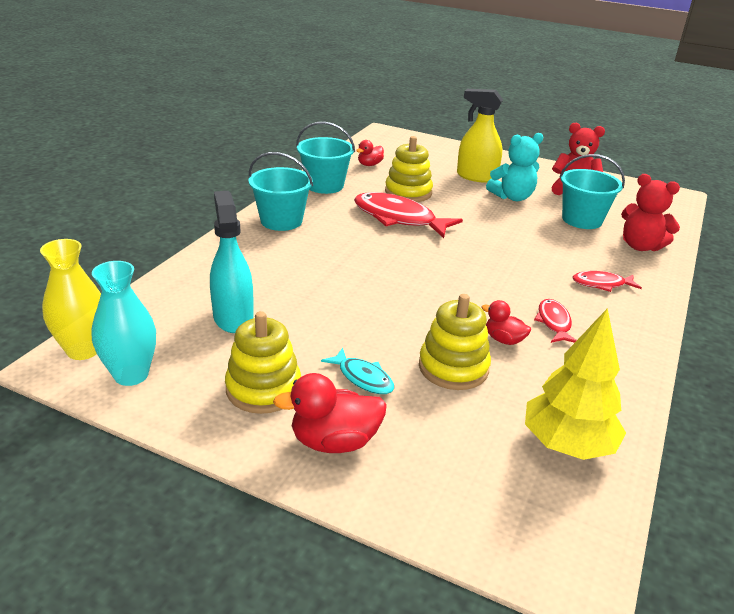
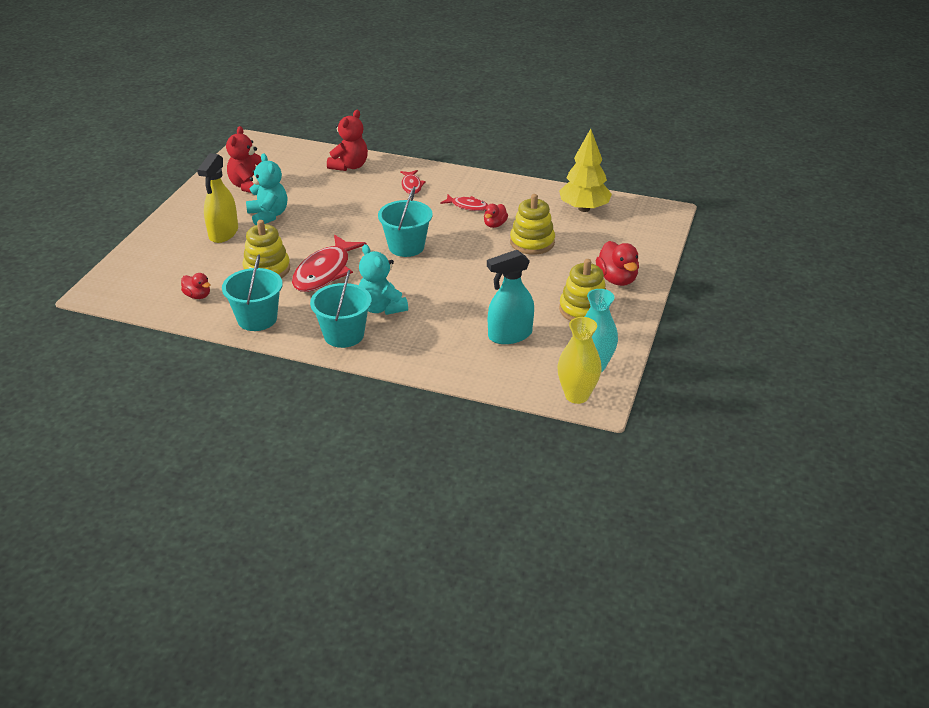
camera: 95 degrees left, 5 degrees up
(322, 243) = (381, 308): none -> turquoise teddy bear
(363, 378) = (556, 274): turquoise fish -> none
(554, 322) = (467, 206): red fish -> red fish turned 150 degrees counterclockwise
(582, 220) = (308, 186): turquoise bucket -> turquoise bucket (406, 247)

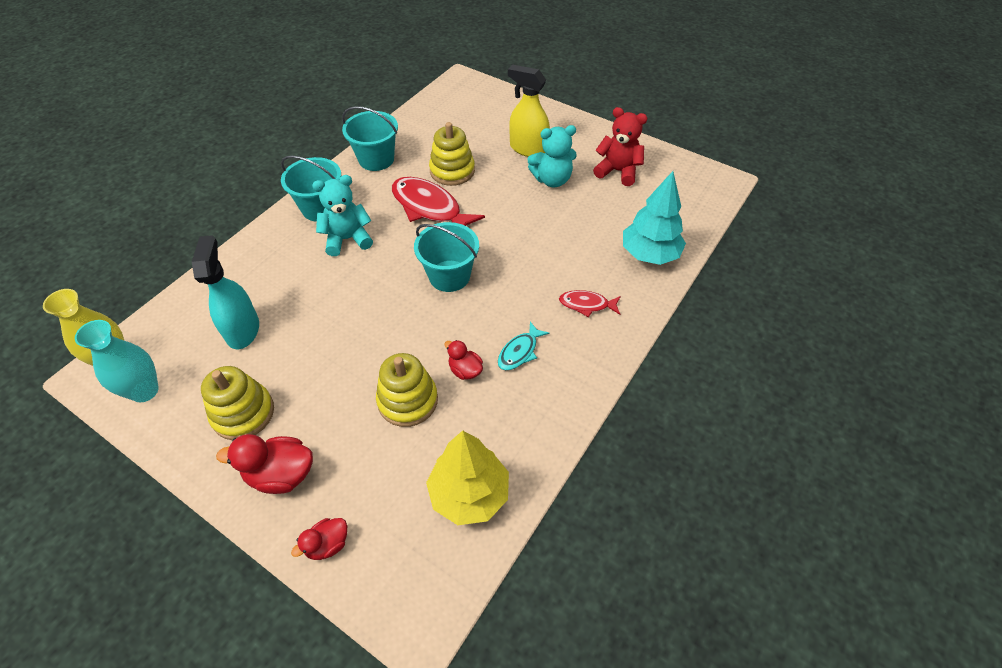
camera: 105 degrees right, 15 degrees up
(197, 296) = (429, 129): red duck -> red duck (327, 544)
(349, 166) = (649, 254): red teddy bear -> turquoise tree
(467, 206) = (519, 352): red fish -> turquoise fish

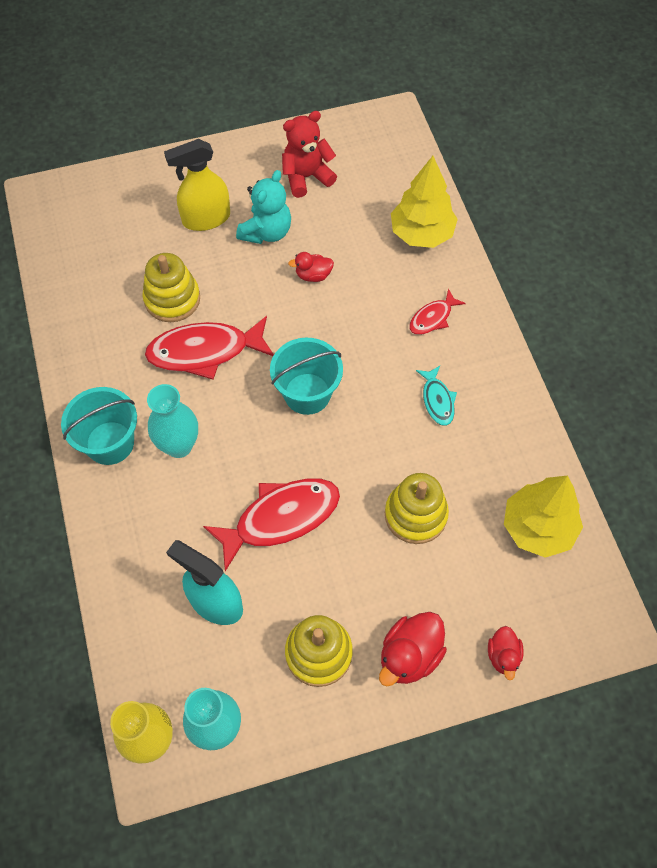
camera: 50 degrees left, 10 degrees up
(337, 323) = (281, 518): none -> red fish
(347, 239) = (179, 445): turquoise teddy bear -> turquoise vase
(376, 159) = (86, 350): turquoise bucket -> none
(465, 370) = (421, 452): red duck -> red duck (313, 275)
(649, 254) = (422, 234): turquoise tree -> yellow tree

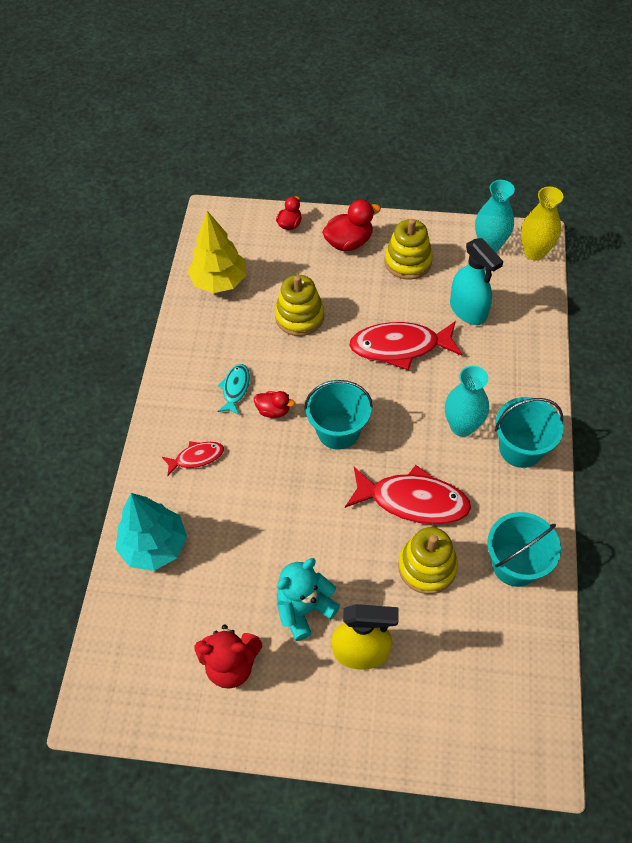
camera: 155 degrees left, 5 degrees down
(91, 328) = (515, 564): none -> turquoise bucket
(313, 275) = (281, 540): red duck -> red duck (273, 410)
(422, 234) = (154, 545): yellow tree -> turquoise tree

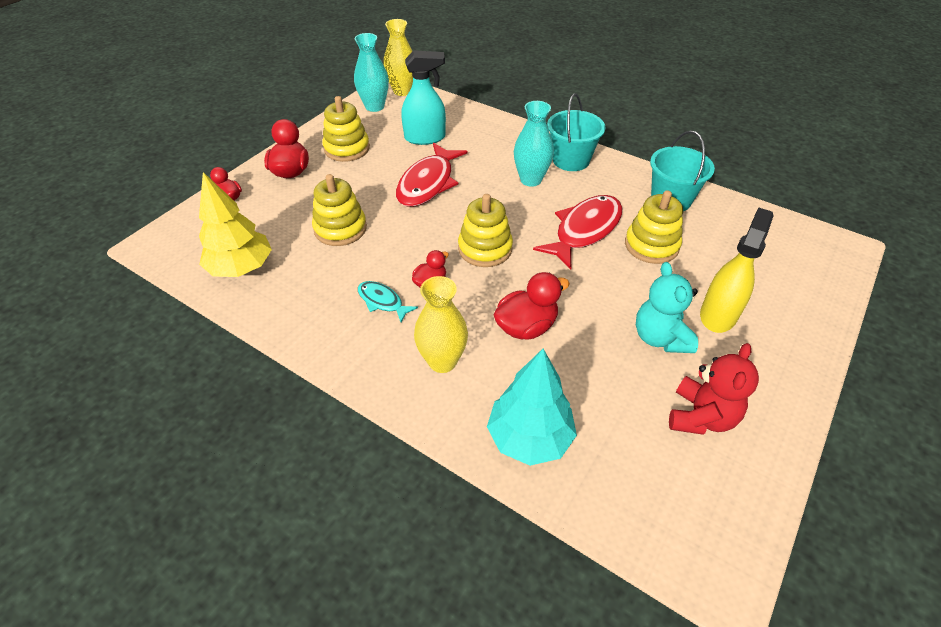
camera: 65 degrees left, 10 degrees down
(197, 457) = (442, 361): red fish -> yellow vase
(262, 500) = (526, 327): none -> red duck
(338, 431) = (485, 249): turquoise bucket -> yellow stacking toy

